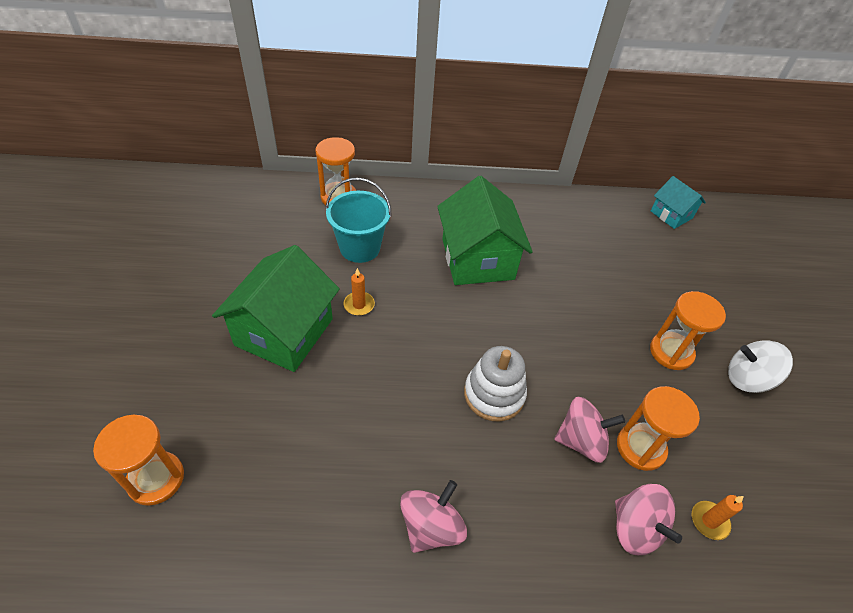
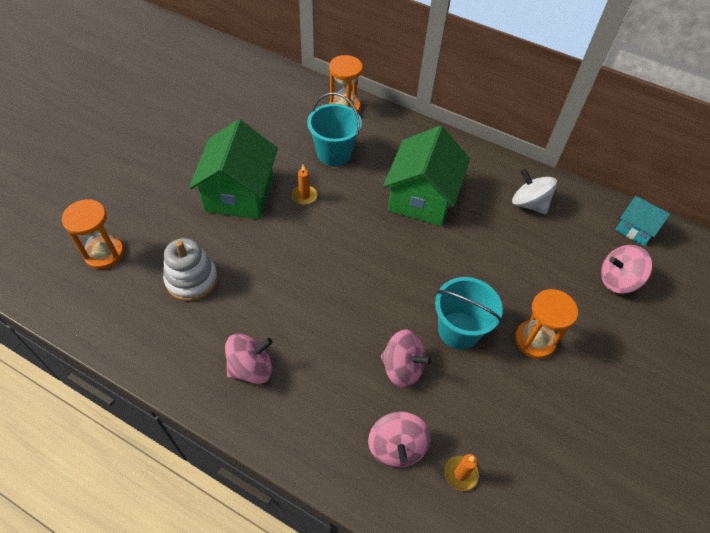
camera: 30 degrees right, 5 degrees up
(284, 332) = (239, 194): green house -> green house turned 45 degrees counterclockwise
(494, 394) = (359, 304): white stacking toy -> white stacking toy (191, 279)
(603, 375) = (458, 330): none -> turquoise bucket
(640, 447) = (447, 396): orange hourglass -> none
(671, 214) = (635, 229): turquoise house -> turquoise house turned 45 degrees counterclockwise
(691, 265) = (617, 280): none -> pink spinning top
(747, 379) = (589, 392): white spinning top -> white spinning top (529, 204)

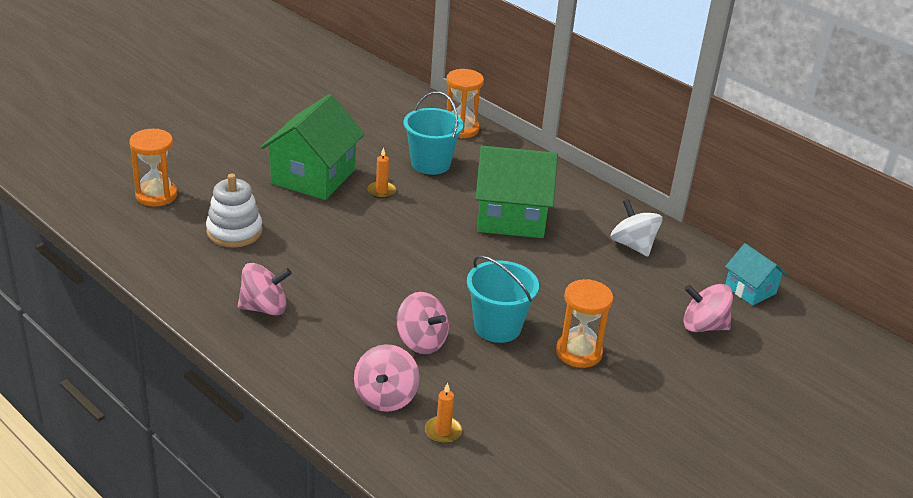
camera: 15 degrees right, 20 degrees down
(422, 198) = (511, 217): green house -> green house turned 60 degrees clockwise

